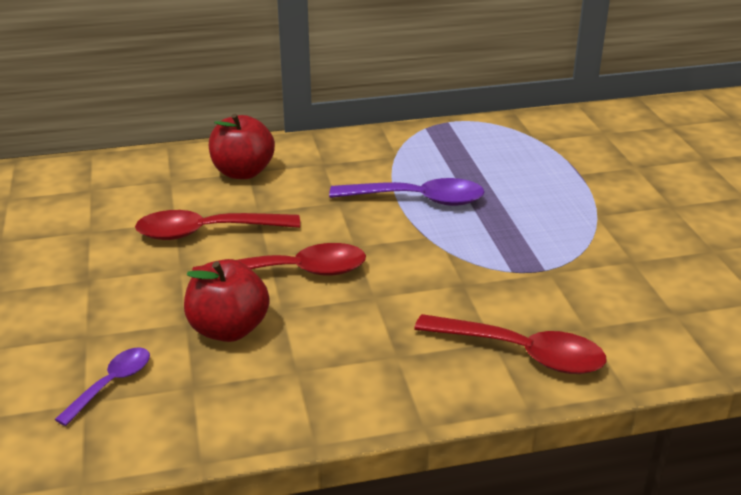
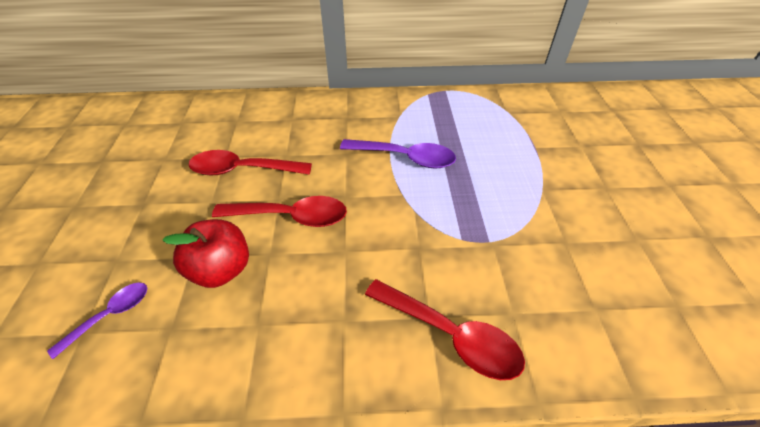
camera: 10 degrees right, 15 degrees up
(243, 172) = (288, 119): red apple -> none

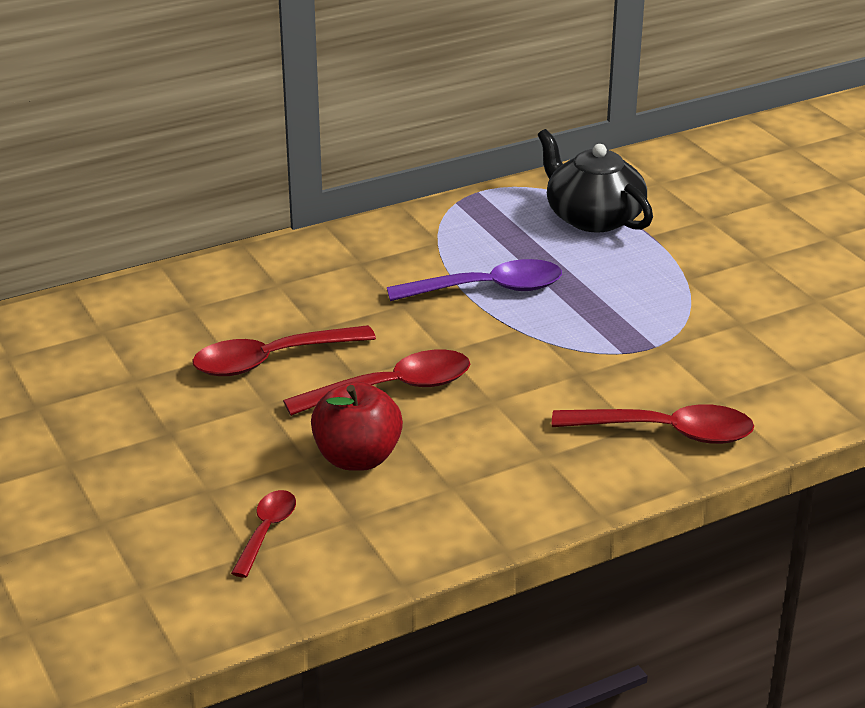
camera: 25 degrees left, 15 degrees down
(111, 315) = (266, 531): purple spoon -> red spoon
(504, 124) = (593, 217): none -> black teapot

